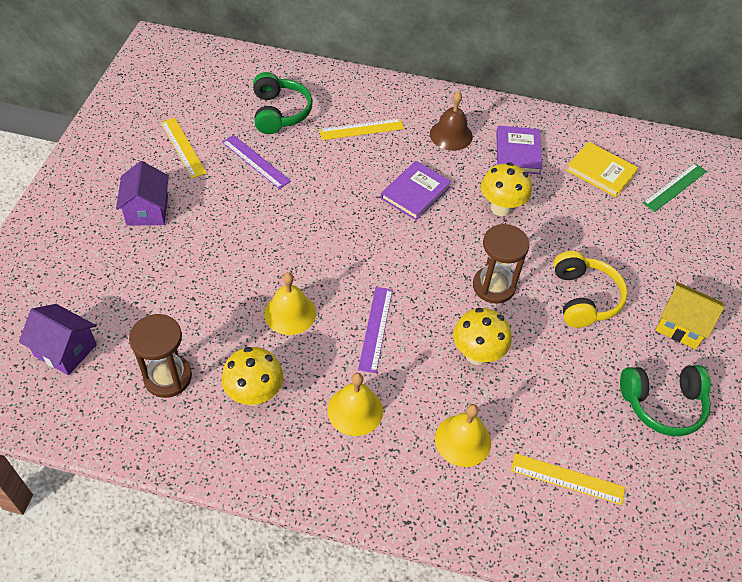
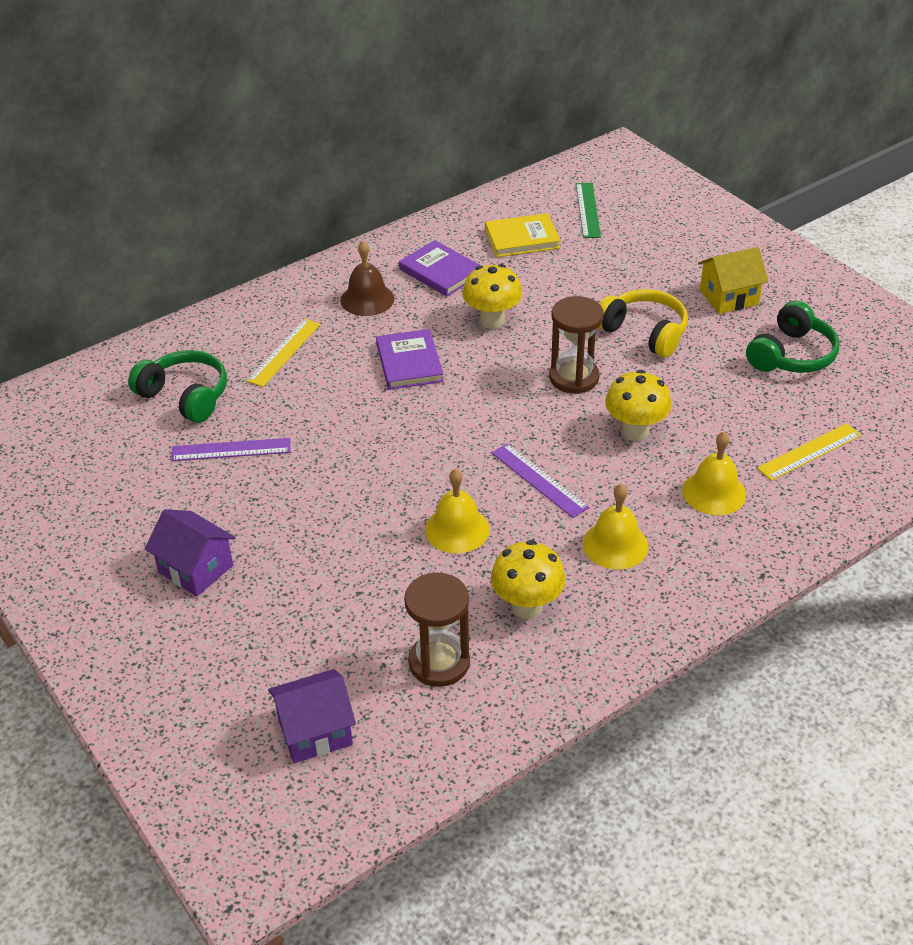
camera: 45 degrees left, 10 degrees down
(183, 147) = (139, 495): yellow ruler -> none

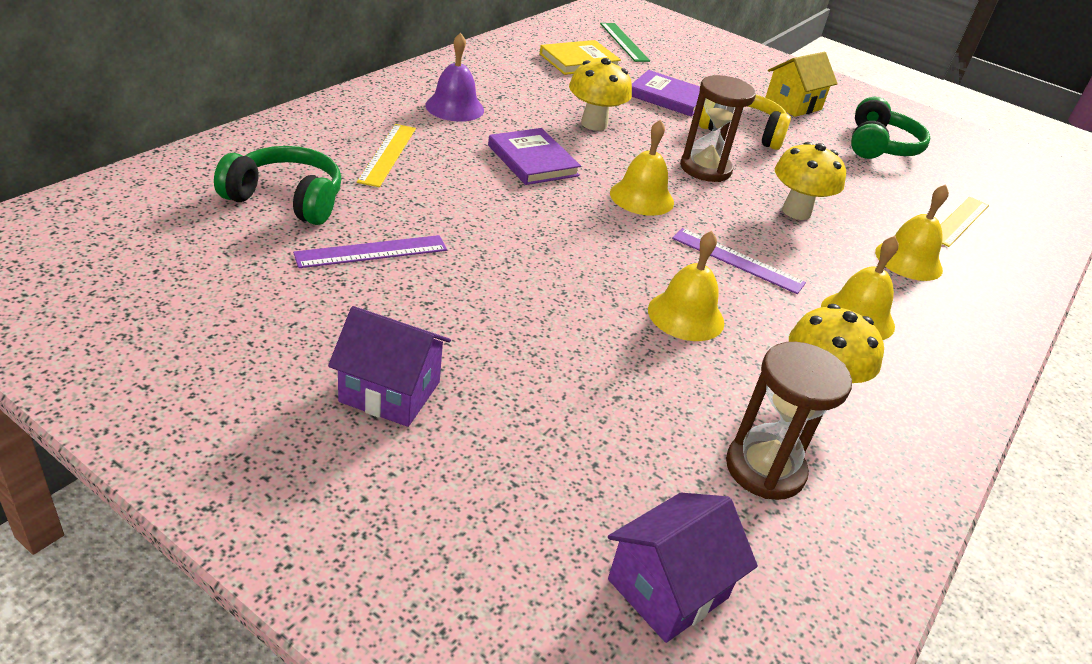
camera: 25 degrees left, 5 degrees down
(367, 299) = (454, 107): brown bell -> purple bell
(440, 272) = (517, 85): purple book -> purple book (668, 97)
(489, 408) = (641, 197): none -> yellow bell

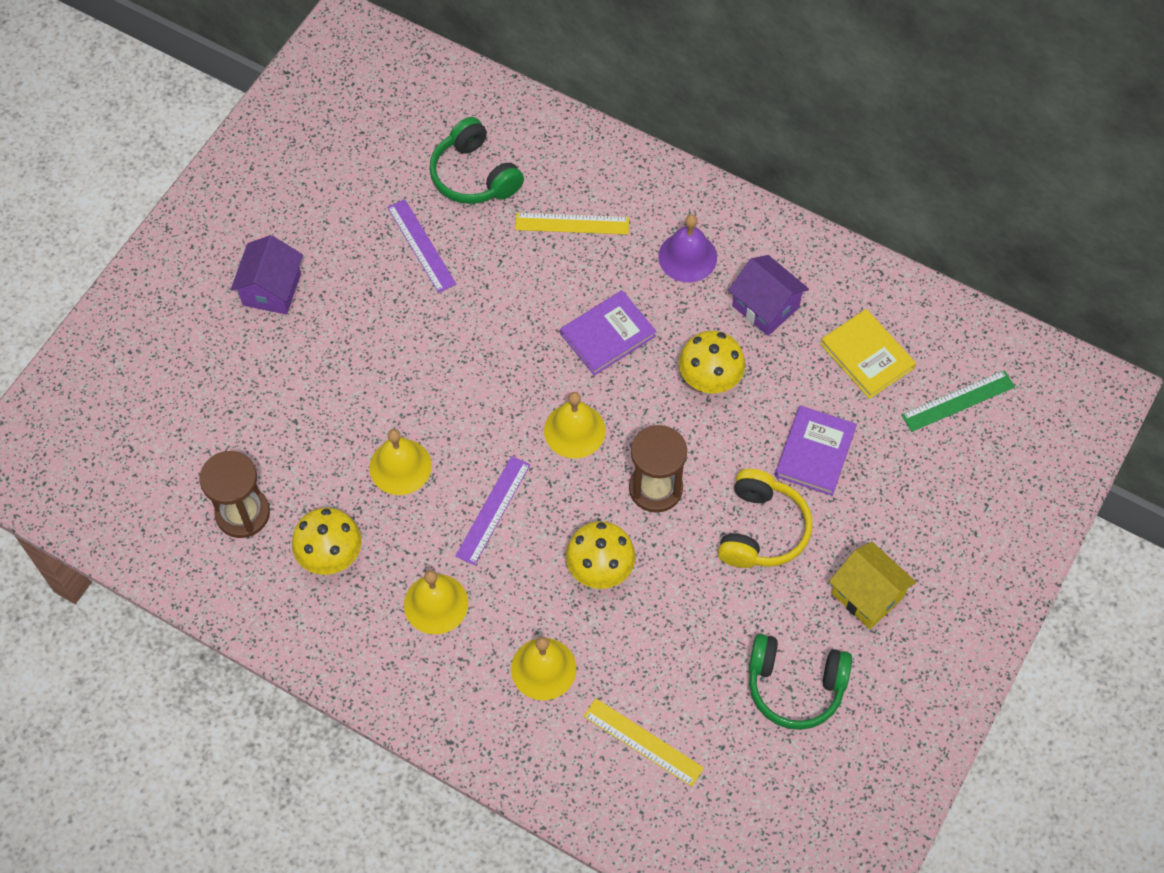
camera: 90 degrees right, 25 degrees up
(286, 199) = (474, 175): green headphones -> green headphones turned 135 degrees clockwise
(667, 589) = (140, 453): purple house -> purple house (765, 306)

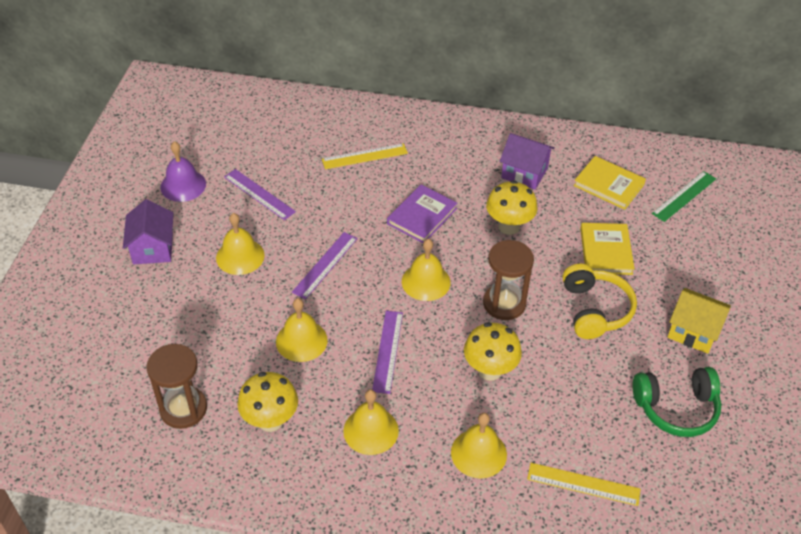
camera: 20 degrees left, 15 degrees down
(369, 330) = (240, 256): none -> yellow bell
(464, 371) = (325, 265): none -> purple ruler
(474, 175) = (281, 144): green headphones -> none
(687, 257) = (455, 157): purple bell -> purple bell (183, 185)
(815, 452) = (606, 251): purple book -> yellow book

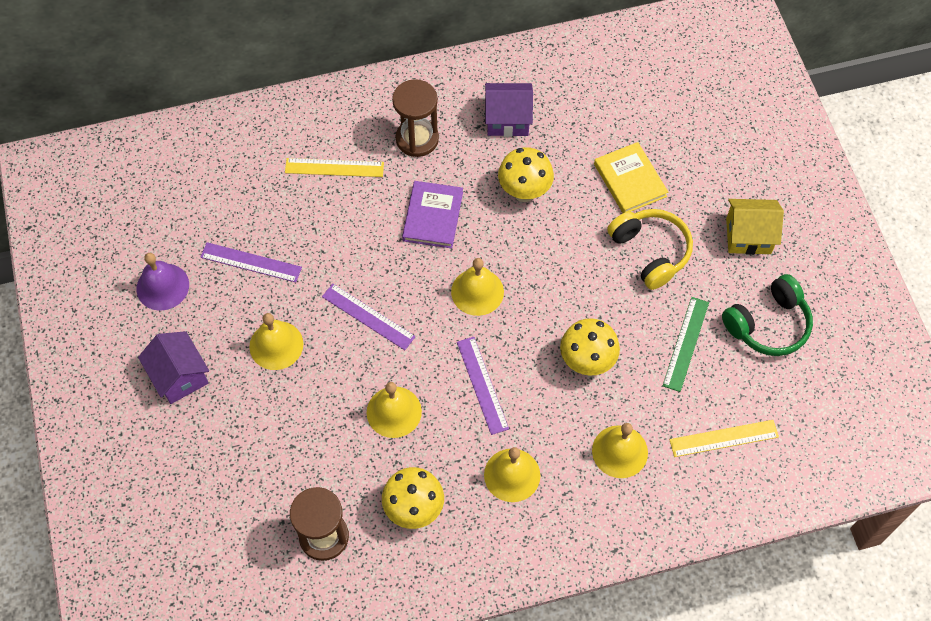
camera: 25 degrees left, 15 degrees up
(325, 265) = (368, 316): purple ruler -> purple ruler turned 60 degrees counterclockwise
(364, 156) = (334, 167): yellow ruler -> yellow ruler turned 45 degrees clockwise
(504, 303) = (564, 283): brown hourglass -> brown hourglass (417, 139)
(608, 185) = (596, 99): yellow book -> none
(684, 196) = (674, 82): green ruler -> green ruler (685, 343)

